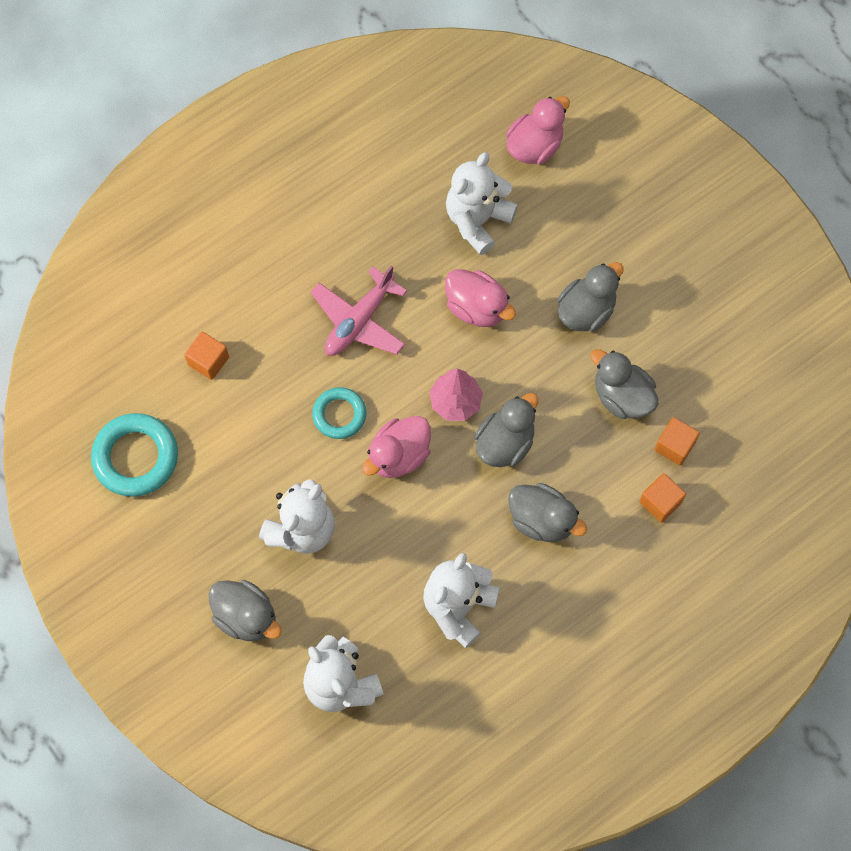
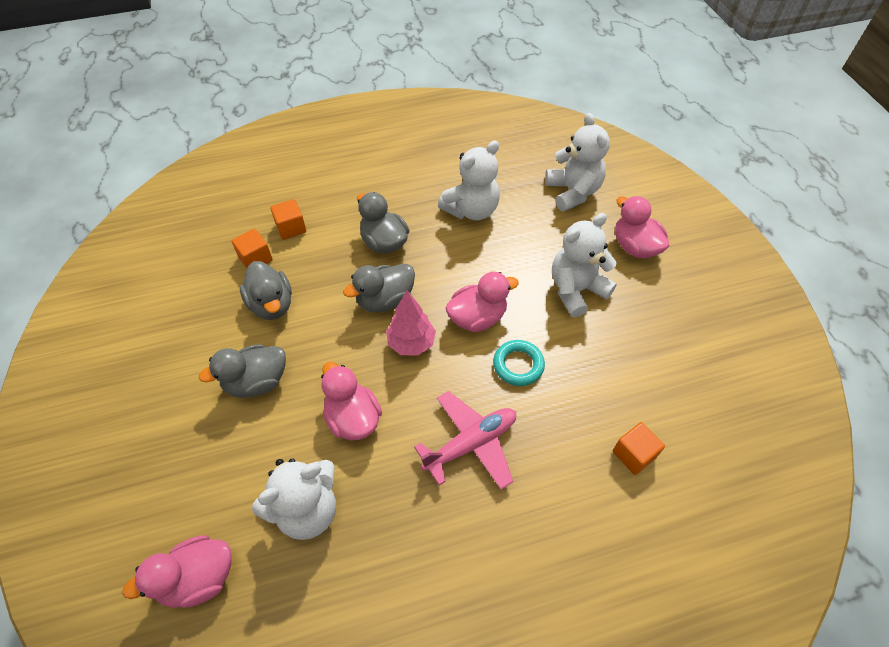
camera: 160 degrees left, 15 degrees down
(136, 457) = (717, 388): turquoise ring -> none
(246, 617) = (635, 247): grey duck -> pink duck

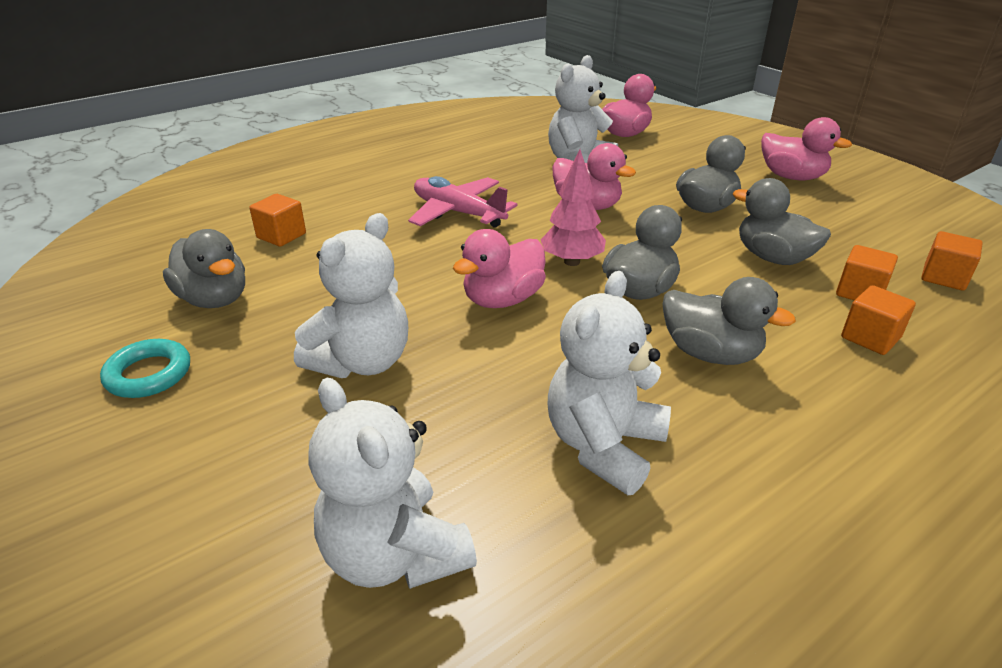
camera: 160 degrees right, 20 degrees down
(190, 255) = (944, 277): none -> orange cube
(471, 444) = (458, 213): pink plane -> pink plane turned 90 degrees clockwise
(518, 365) = (429, 270): turquoise ring -> turquoise ring (148, 374)
(635, 247) = (247, 458): pink duck -> pink duck (792, 177)
(675, 377) = (214, 299): none -> grey duck

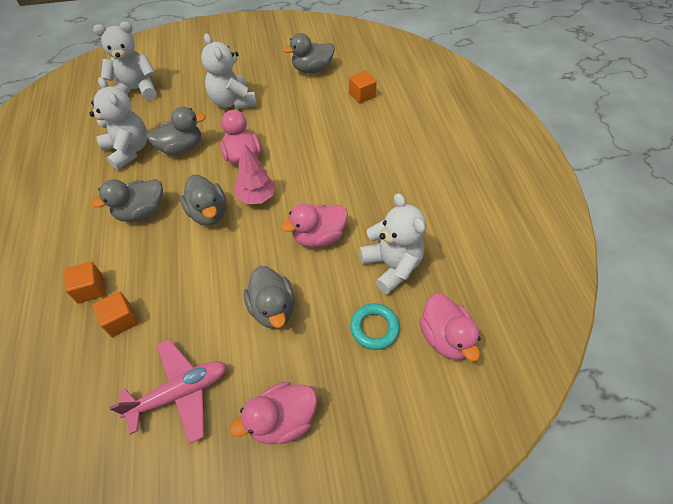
camera: 115 degrees right, 20 degrees up
(148, 374) = (269, 51): turquoise ring -> turquoise ring (374, 328)
(458, 213) = (347, 169): pink plane -> pink plane (180, 393)
(773, 258) = (187, 301): grey duck -> grey duck (181, 148)
(944, 277) = (90, 390): orange cube -> none

